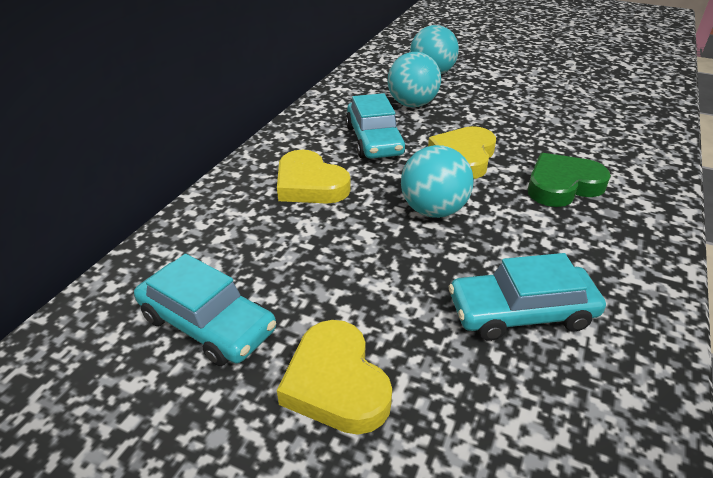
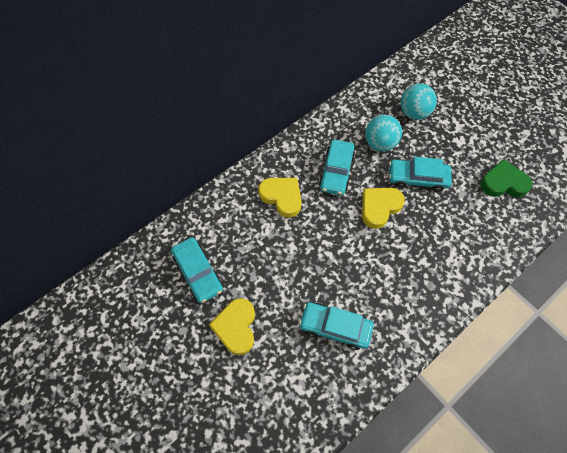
camera: 25 degrees right, 25 degrees up
(310, 184) = (282, 197): yellow heart -> yellow heart turned 150 degrees clockwise
(433, 210) = (335, 244): turquoise ball -> none
(488, 120) = (417, 178): none -> turquoise car
(562, 185) = (419, 254): green heart -> green heart (503, 183)

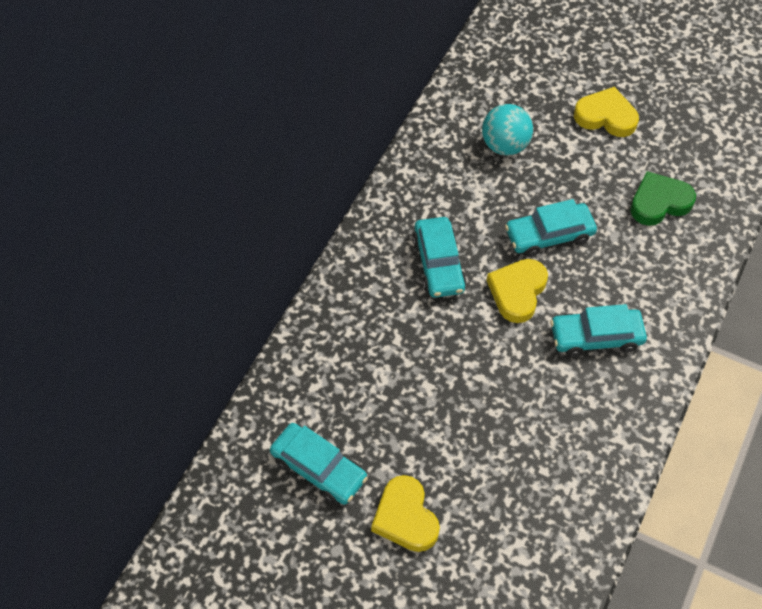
camera: 25 degrees left, 5 degrees down
(282, 197) = (381, 325): yellow heart -> yellow heart (606, 116)
(335, 327) = (532, 467): turquoise car -> turquoise car (596, 337)
(380, 143) = (478, 204): turquoise ball -> none

